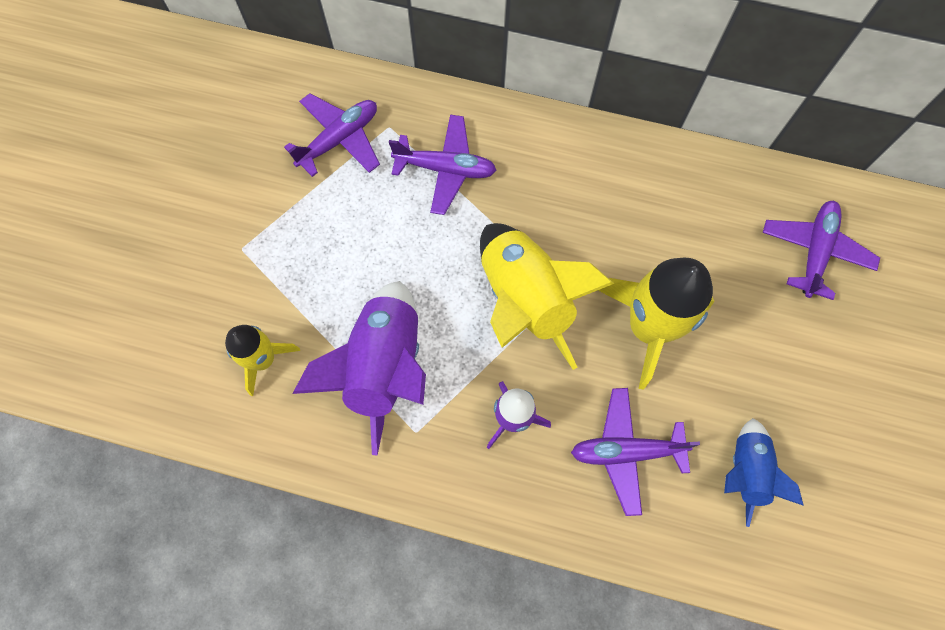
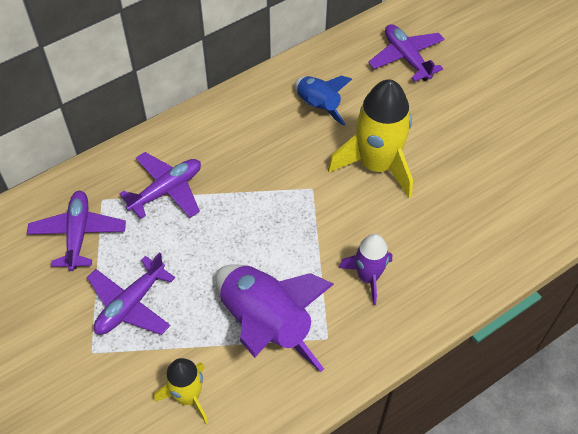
camera: 50 degrees left, 15 degrees down
(525, 300) = (298, 213): yellow rocket -> none
(626, 451) = (441, 233): purple plane -> purple plane (131, 304)
(745, 471) = (503, 185): blue rocket -> blue rocket (318, 106)

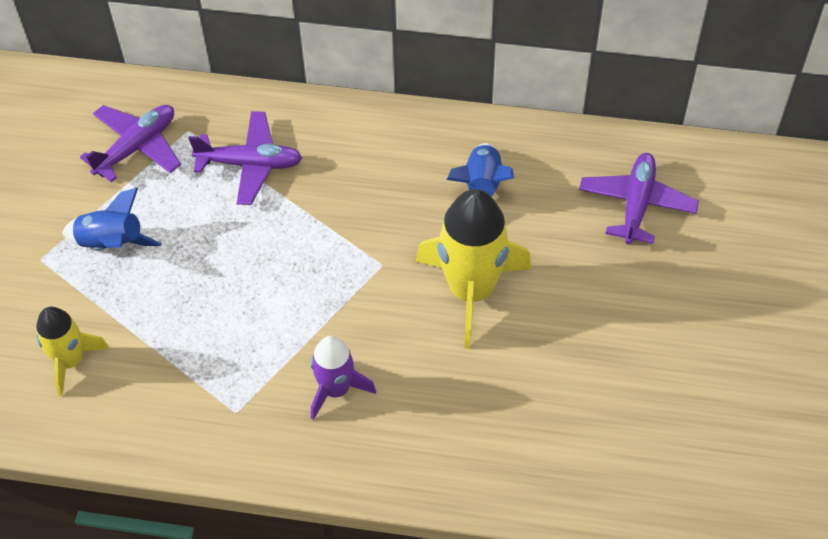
camera: 45 degrees right, 0 degrees up
(131, 304) = (112, 244): purple plane -> blue rocket
(265, 324) = (198, 355): purple rocket -> none

